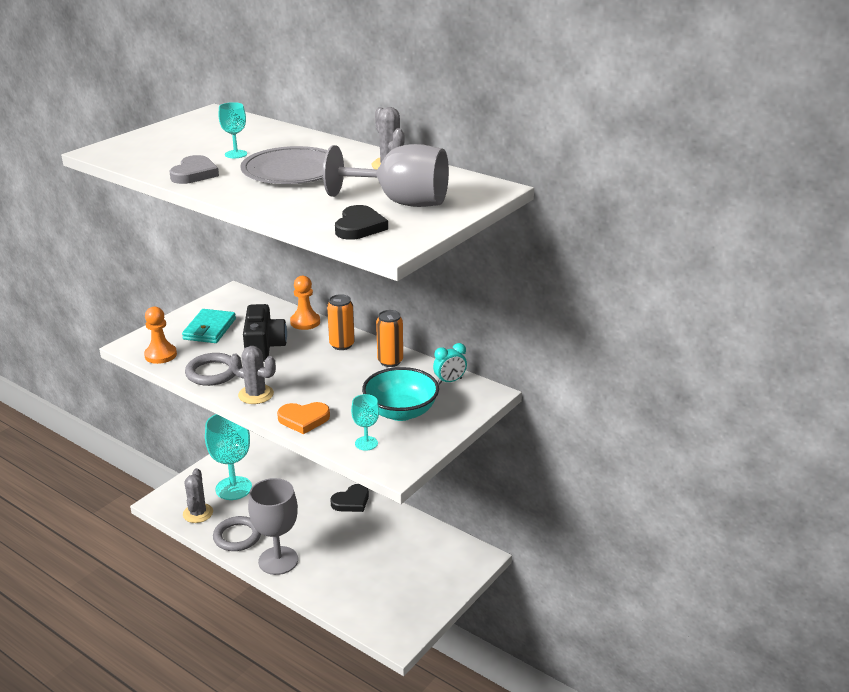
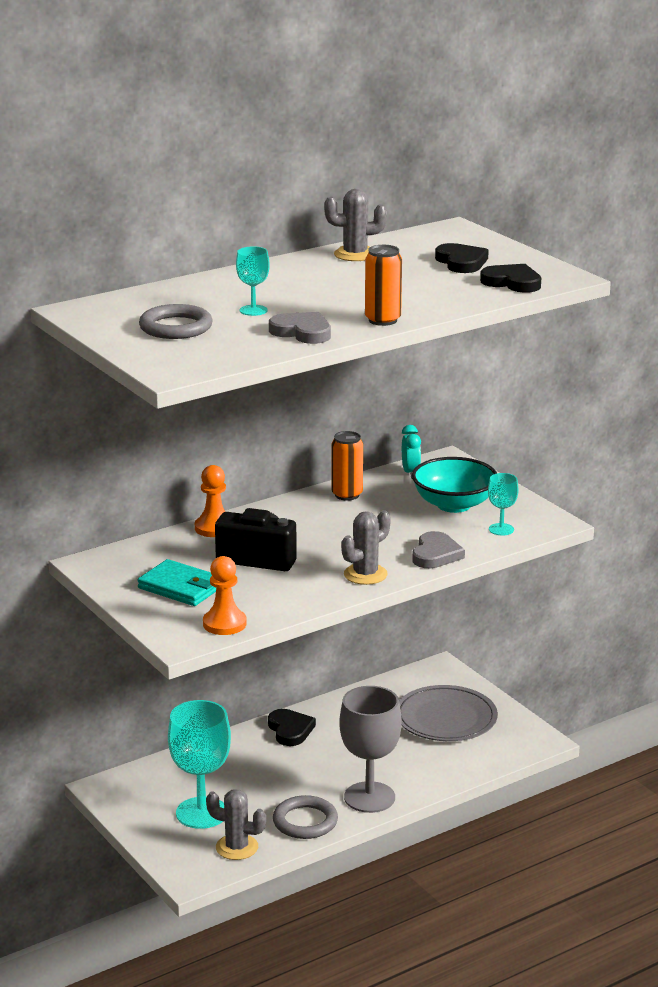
camera: 70 degrees left, 5 degrees down
(212, 373) = (295, 595): grey ring -> grey ring (176, 327)
(292, 170) = (332, 292): grey plate -> grey plate (446, 718)
(303, 419) = (435, 554): orange heart -> grey heart
(342, 345) = (288, 514): orange can -> orange can (382, 320)
(400, 202) = (461, 262): grey goblet -> black heart

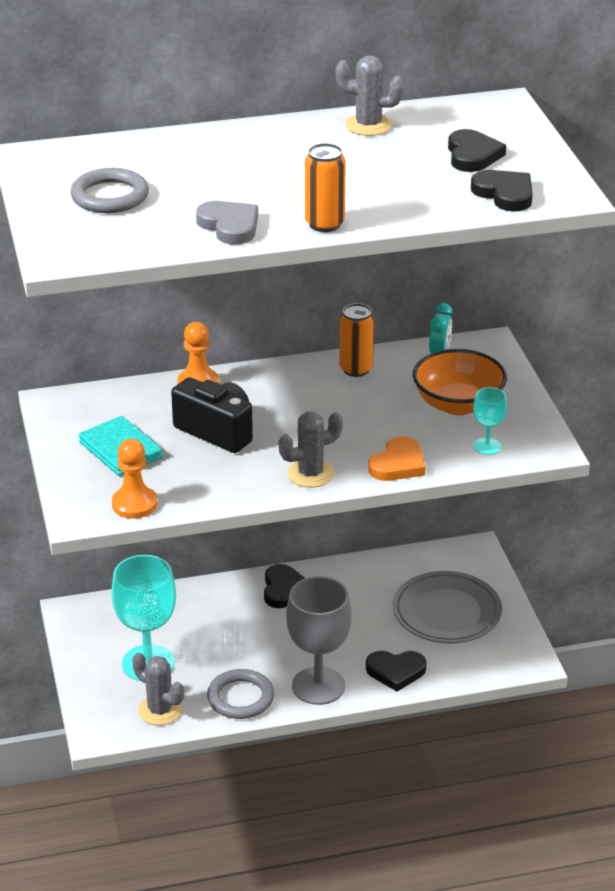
camera: 20 degrees right, 10 degrees up
(253, 310) = (204, 186): turquoise goblet -> none
(431, 772) = (396, 671): none -> black heart
(435, 554) = (398, 464): grey heart -> orange heart
(454, 505) = (458, 404): turquoise bowl -> orange bowl

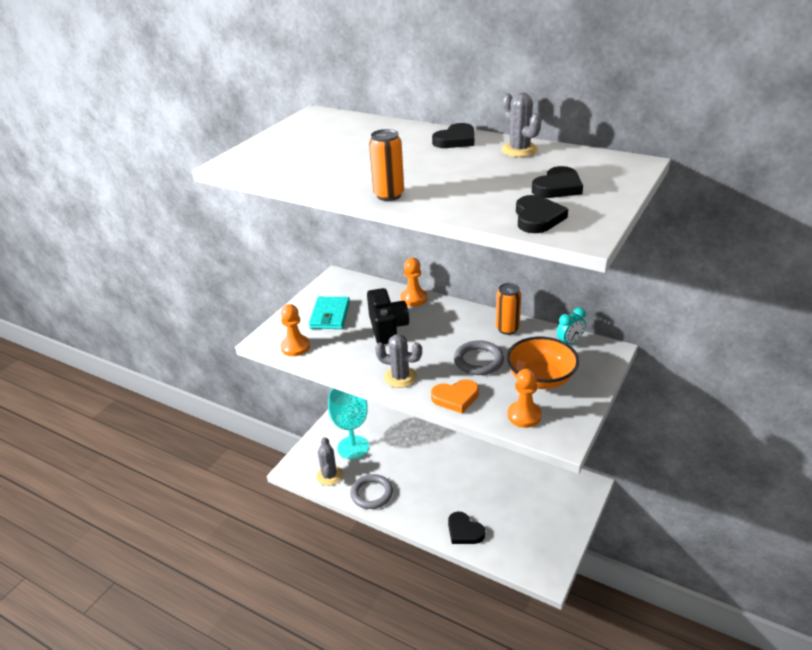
camera: 45 degrees right, 0 degrees up
(110, 196) = (310, 143): grey ring -> grey ring (478, 361)
(229, 226) = (337, 177): grey heart -> none
(284, 589) = (459, 447): black heart -> black heart (455, 140)
(318, 686) = (415, 512): grey goblet -> none
(447, 611) = (532, 513): grey plate -> none
(487, 446) = (524, 415): turquoise goblet -> orange pawn

